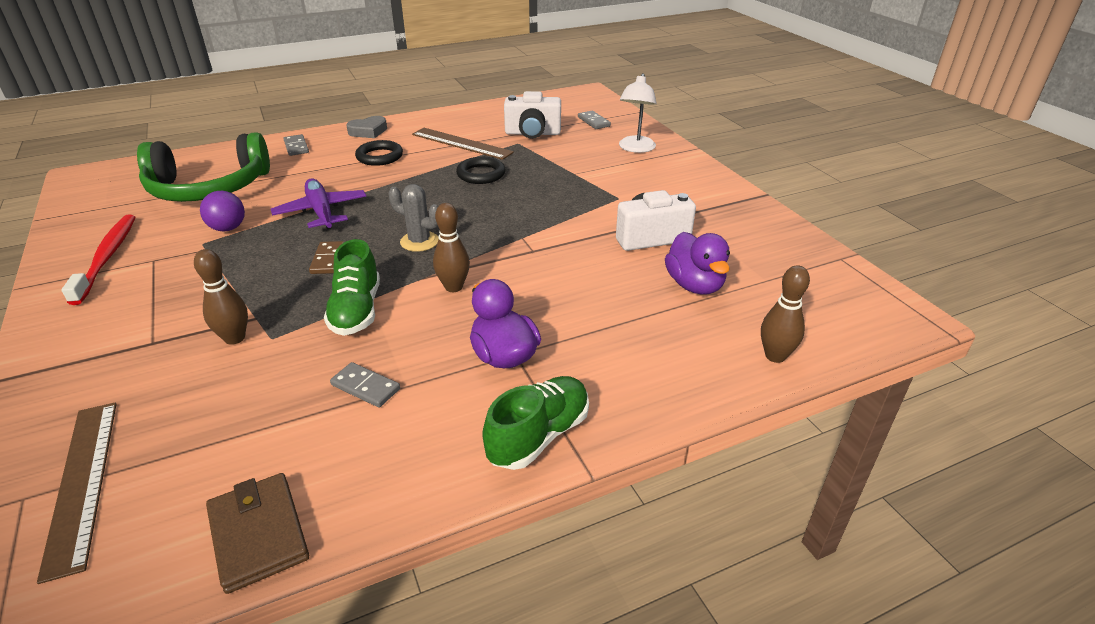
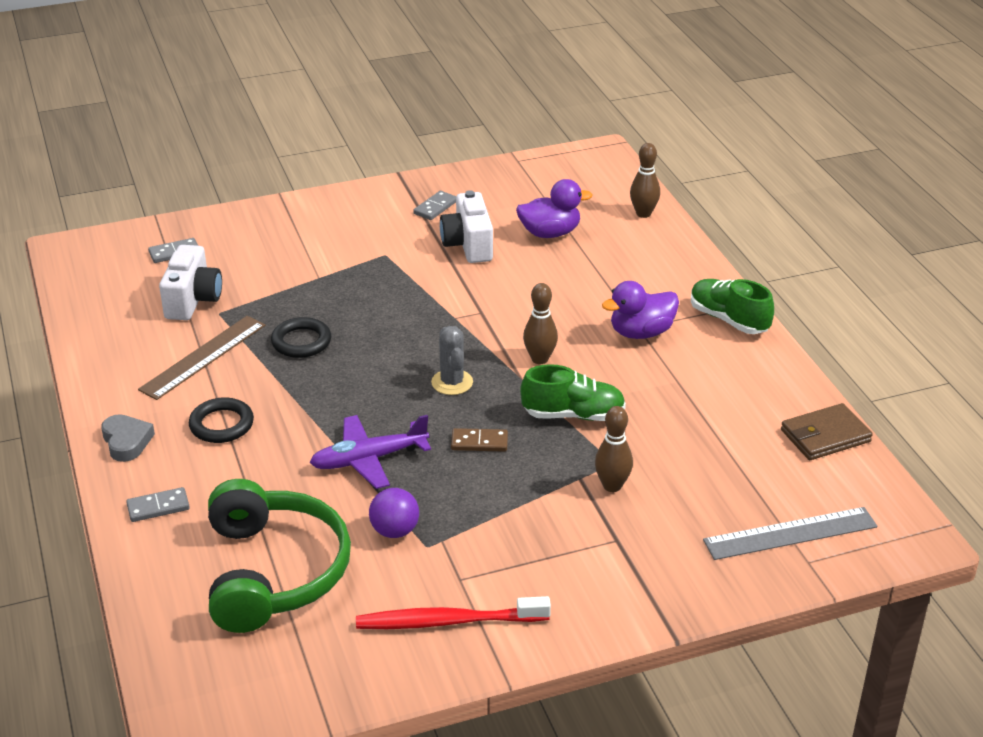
camera: 85 degrees left, 0 degrees up
(82, 482) = (790, 534): brown ruler -> grey ruler
(365, 387) = (679, 401): grey domino -> grey domino (435, 207)
(419, 241) = (452, 382): grey cactus -> grey cactus turned 45 degrees counterclockwise
(635, 148) = (266, 232): white lamp -> none

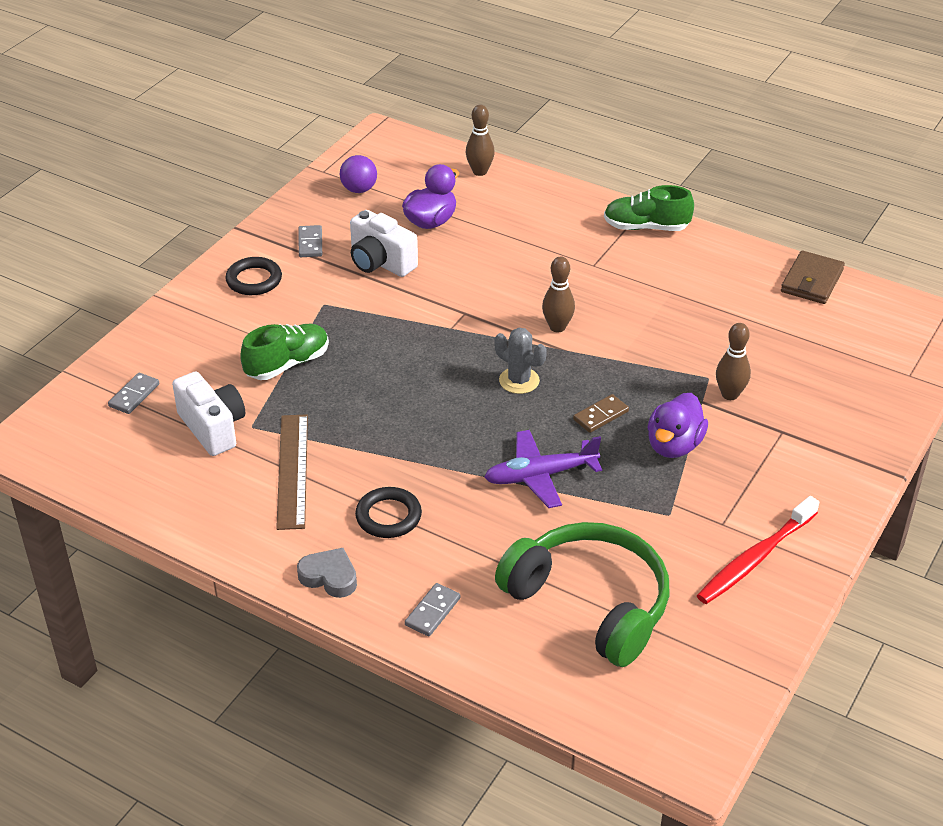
camera: 40 degrees left, 5 degrees up
(301, 342) = (357, 413): black ring -> black ring (254, 280)
(368, 459) = (540, 476): purple plane -> purple plane turned 45 degrees clockwise
(395, 531) = (632, 517): purple ball -> purple ball (359, 189)
(573, 415) = (637, 357): green shoe -> green shoe (287, 364)
(641, 333) = (600, 268): purple duck -> purple duck (674, 445)
(790, 534) = (876, 362): grey ruler -> none

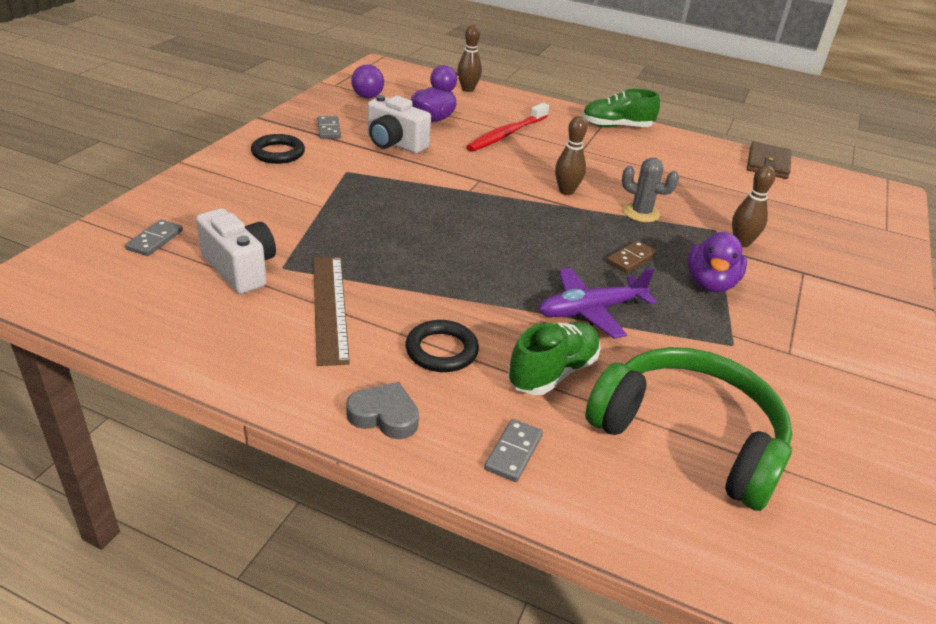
camera: 10 degrees left, 5 degrees down
(287, 364) = (315, 216): green shoe -> green shoe (552, 372)
(519, 381) = (544, 231): grey cactus -> grey cactus (641, 213)
(755, 558) = (838, 385): red toothbrush -> red toothbrush (506, 134)

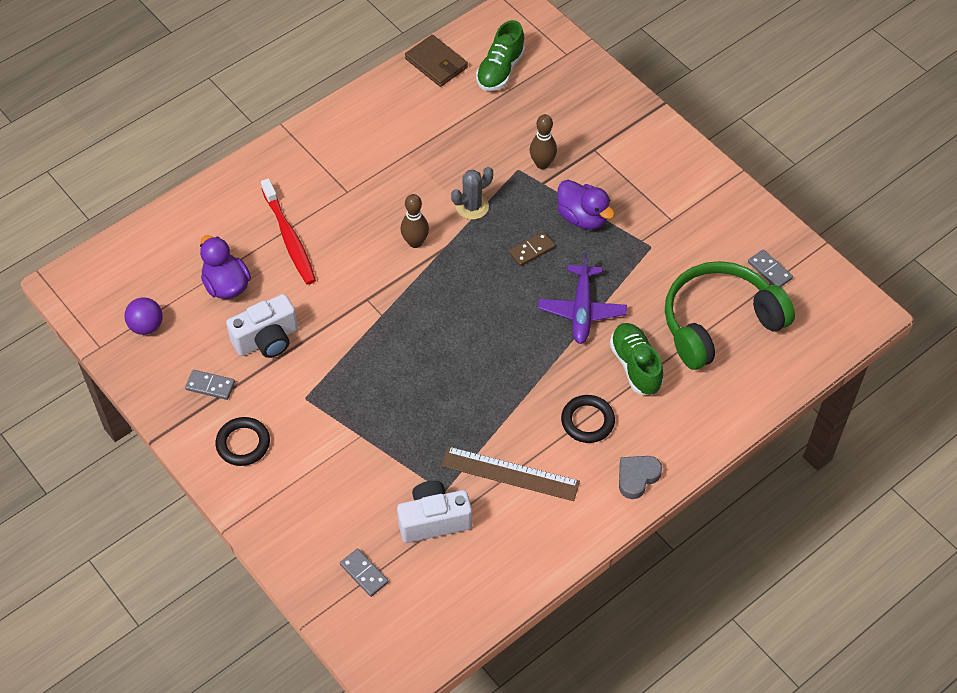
camera: 60 degrees left, 20 degrees up
(468, 89) = (170, 226): brown bowling pin -> none
(513, 452) = (695, 420): grey domino -> grey domino (769, 270)
(616, 127) = (315, 139): green shoe -> green shoe (500, 70)
(631, 259) = (531, 250): brown domino -> brown domino turned 75 degrees clockwise

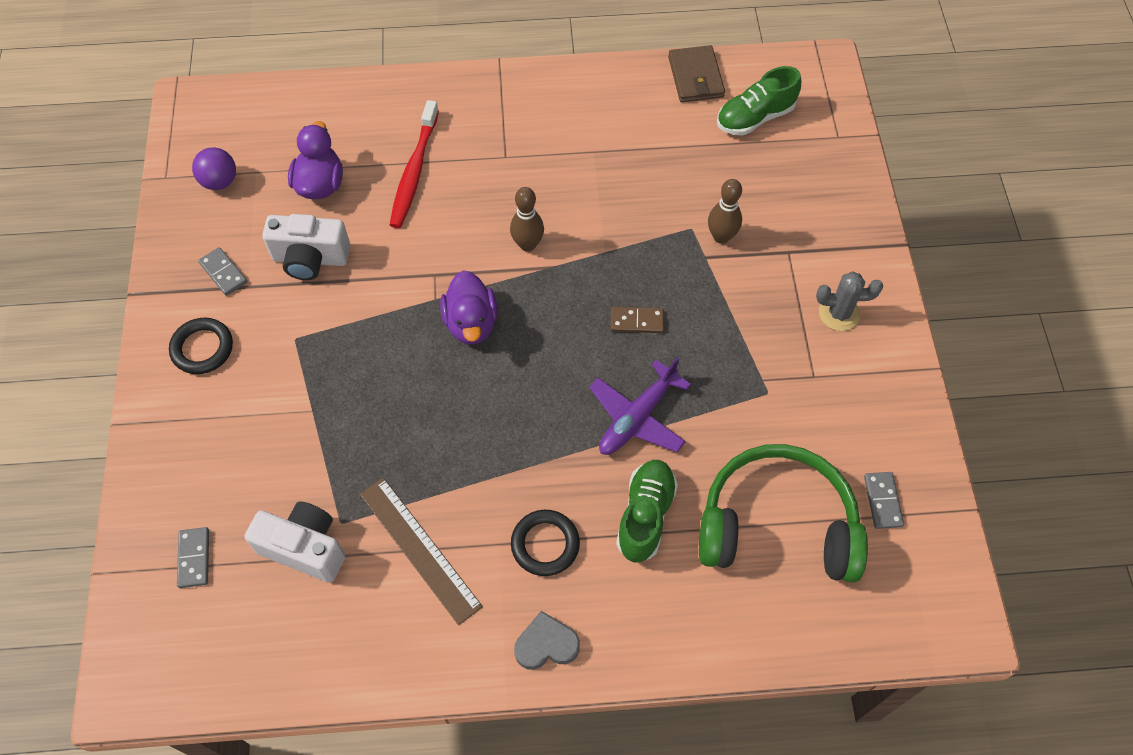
camera: 35 degrees right, 5 degrees up
(472, 206) = (613, 240): grey cactus -> grey cactus (839, 313)
(582, 217) = (718, 318): purple duck -> purple duck (471, 323)

